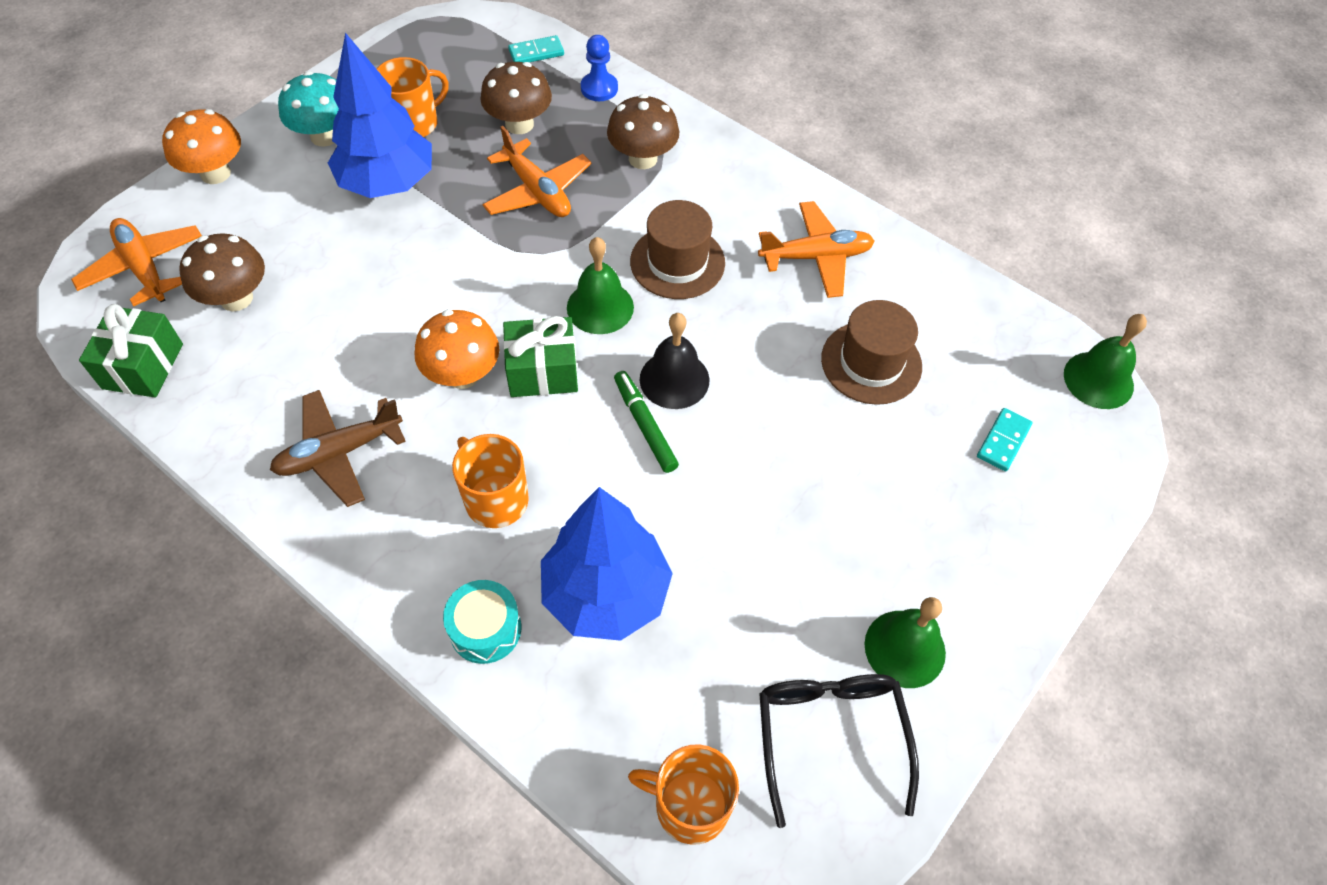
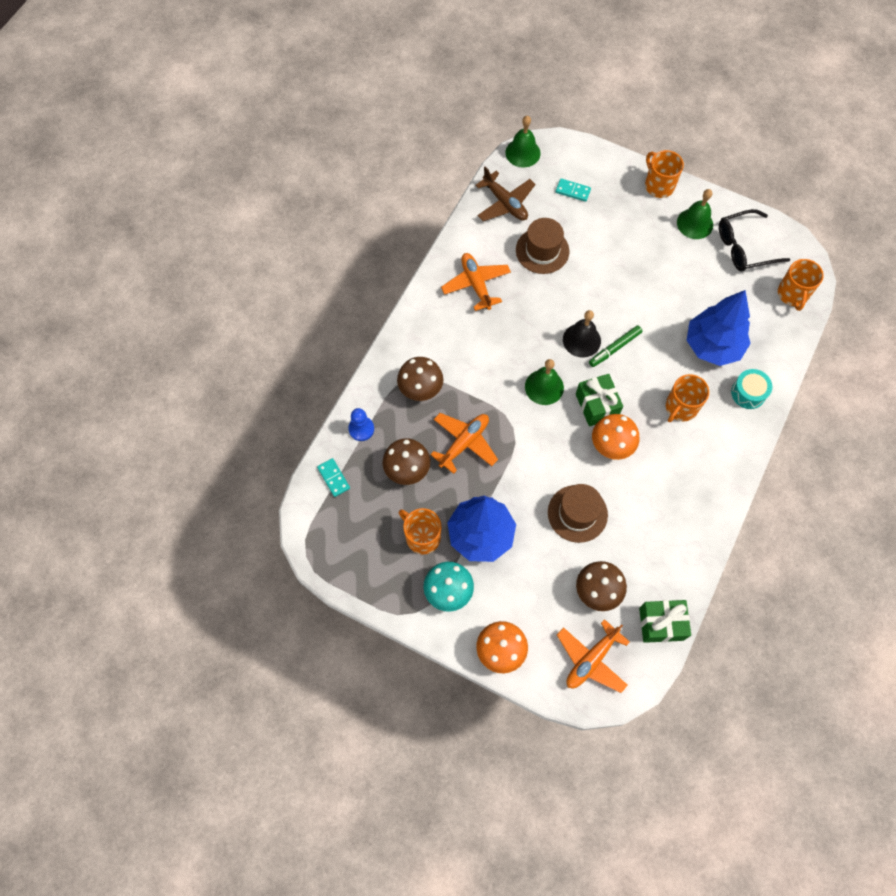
camera: 100 degrees left, 10 degrees up
(339, 453) = (680, 492): brown plane -> brown plane (505, 203)
(677, 262) = (500, 354): brown hat -> brown hat (577, 513)
(1010, 603) = (658, 185): none -> orange mug

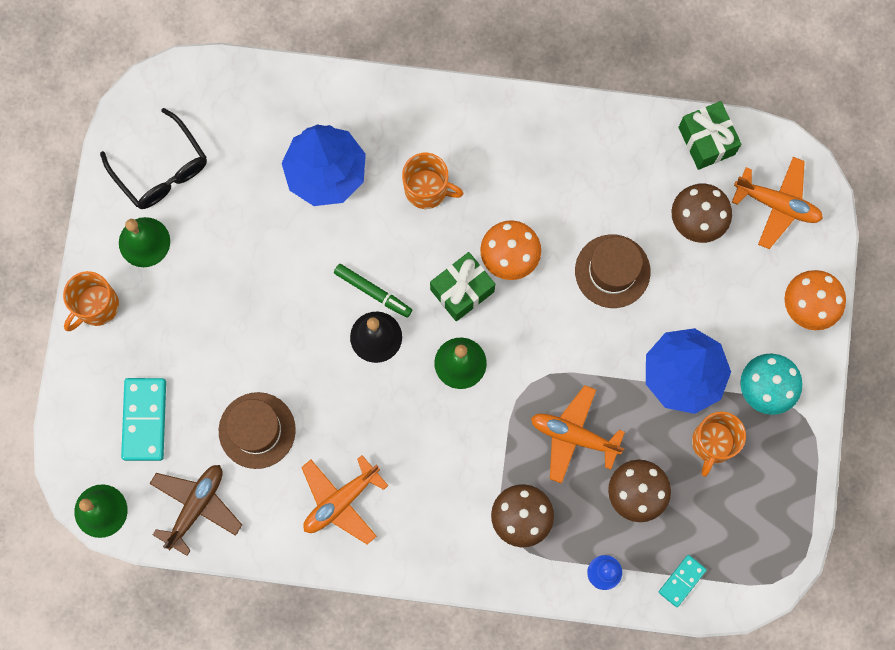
camera: 110 degrees left, 10 degrees up
(573, 191) = (144, 420): turquoise domino -> turquoise domino, size x1.72
(748, 393) = (377, 115): turquoise drum -> none
(792, 294) = (214, 93): orange mug -> none

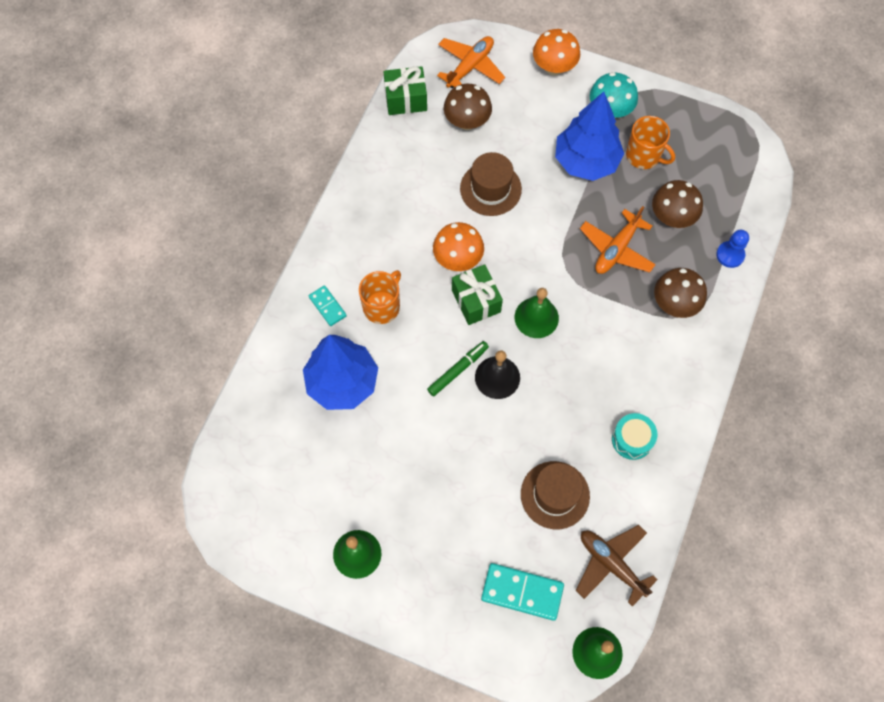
camera: 75 degrees left, 10 degrees down
(96, 306) = (404, 612): orange mug -> none
(162, 170) = (295, 522): black glasses -> none
(341, 501) = (632, 439): orange plane -> turquoise drum
(682, 581) = (746, 203): turquoise domino -> turquoise domino (327, 306)

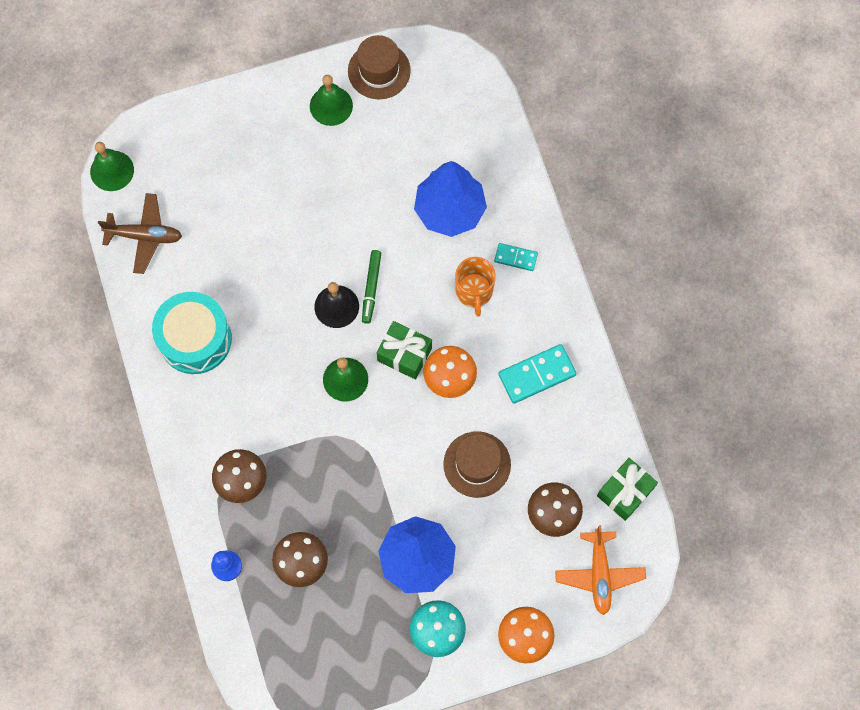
camera: 140 degrees right, 5 degrees up
(522, 592) = (194, 169): turquoise domino -> turquoise domino (537, 374)
(555, 495) = (222, 252): brown hat -> brown hat (379, 71)
(616, 249) = (327, 493): orange plane -> none
(632, 439) = (195, 339): turquoise drum -> turquoise drum, size x1.82
(644, 155) = (371, 607): orange mug -> none

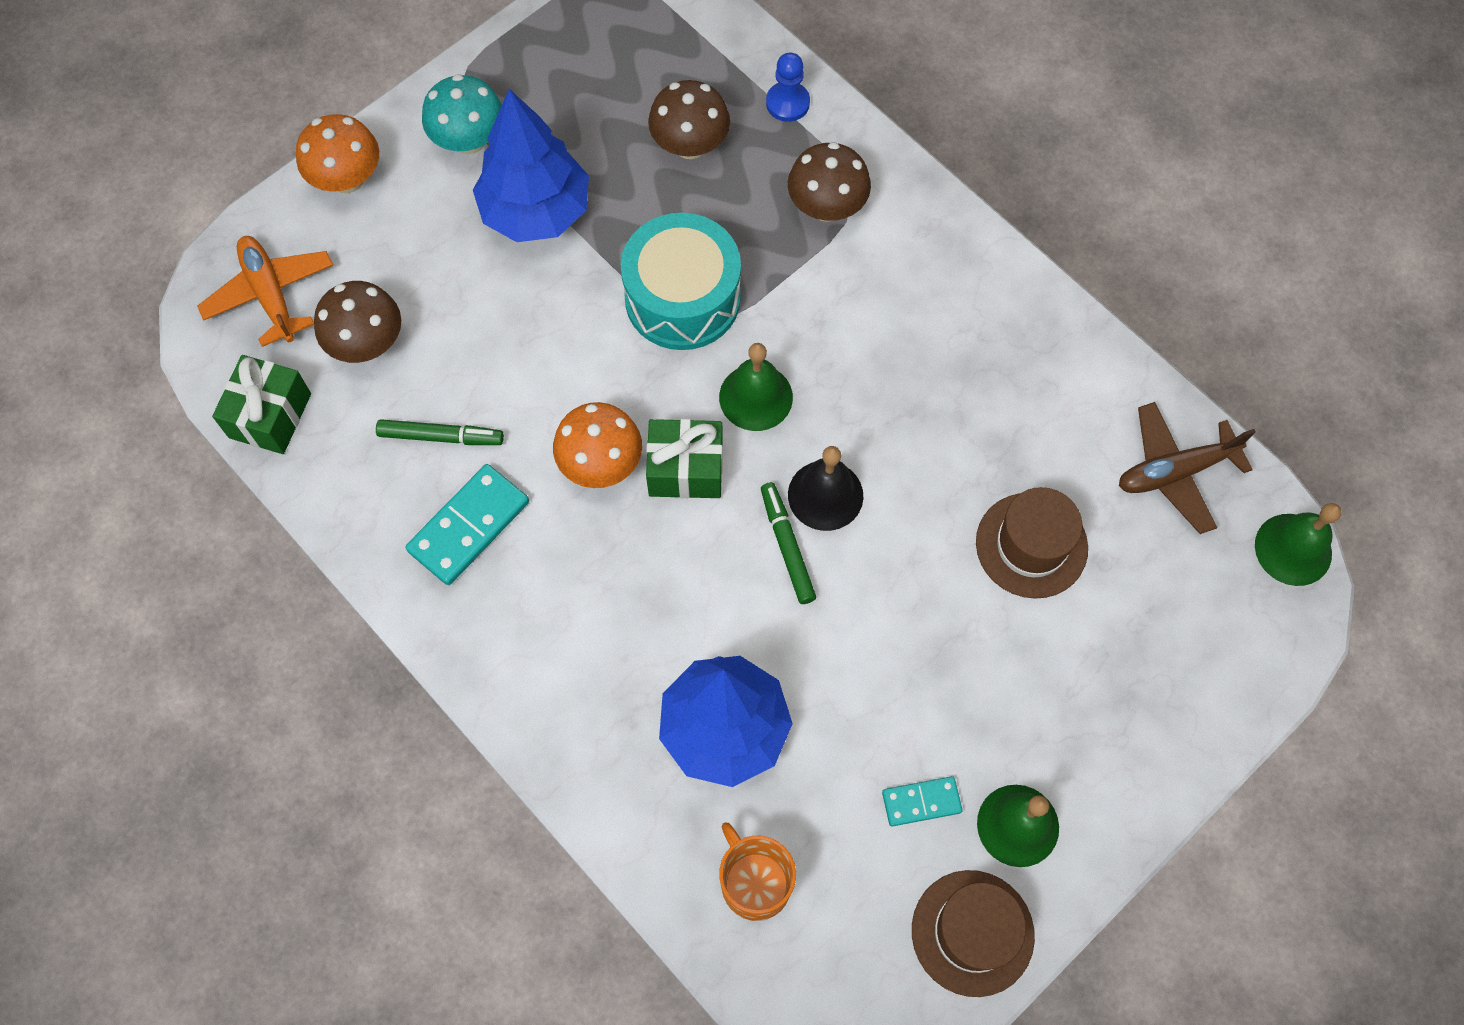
camera: 155 degrees right, 5 degrees down
(195, 339) = (1005, 359): turquoise drum -> turquoise drum (682, 298)
(474, 291) = (623, 612): orange mug -> orange mug (755, 883)
(477, 464) = (506, 363): brown hat -> brown hat (1031, 545)
(515, 257) = (580, 697): turquoise domino -> turquoise domino (921, 802)
(532, 435) = (441, 437): none -> green marker

